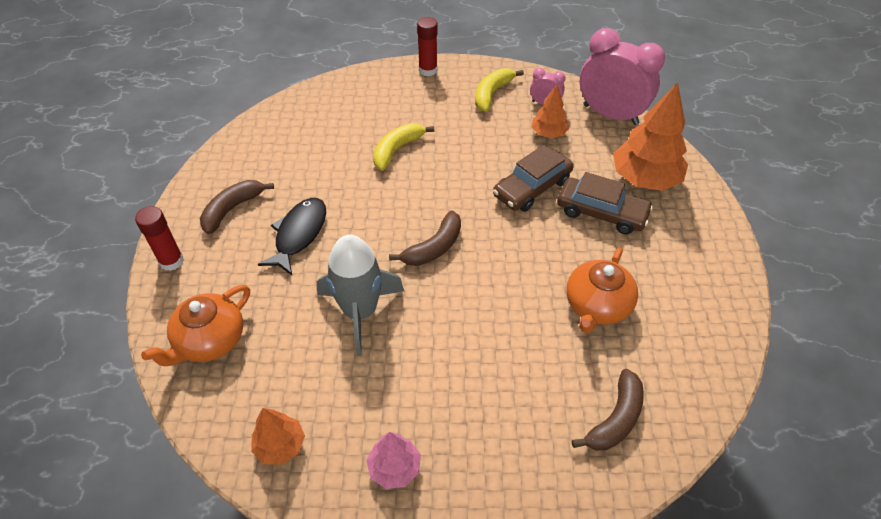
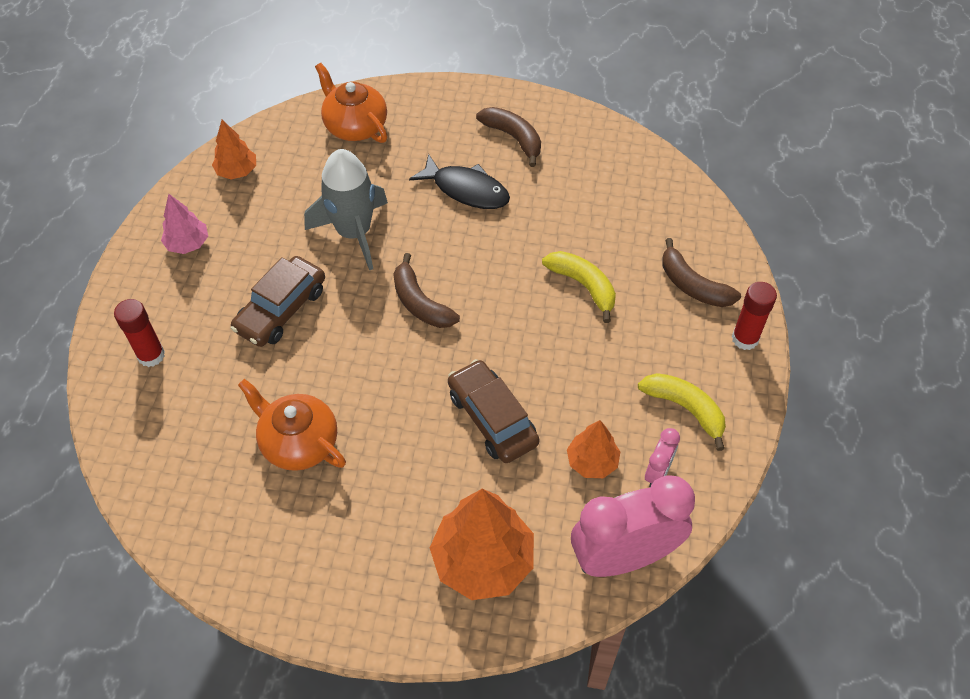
camera: 100 degrees right, 5 degrees up
(171, 261) = (454, 97): red glue stick -> red glue stick (151, 355)
(601, 213) = (433, 487): brown car -> brown car (281, 309)
(610, 114) = (623, 557): pink clock -> pink clock turned 150 degrees counterclockwise
(615, 419) = (166, 422): brown banana -> brown banana (693, 285)

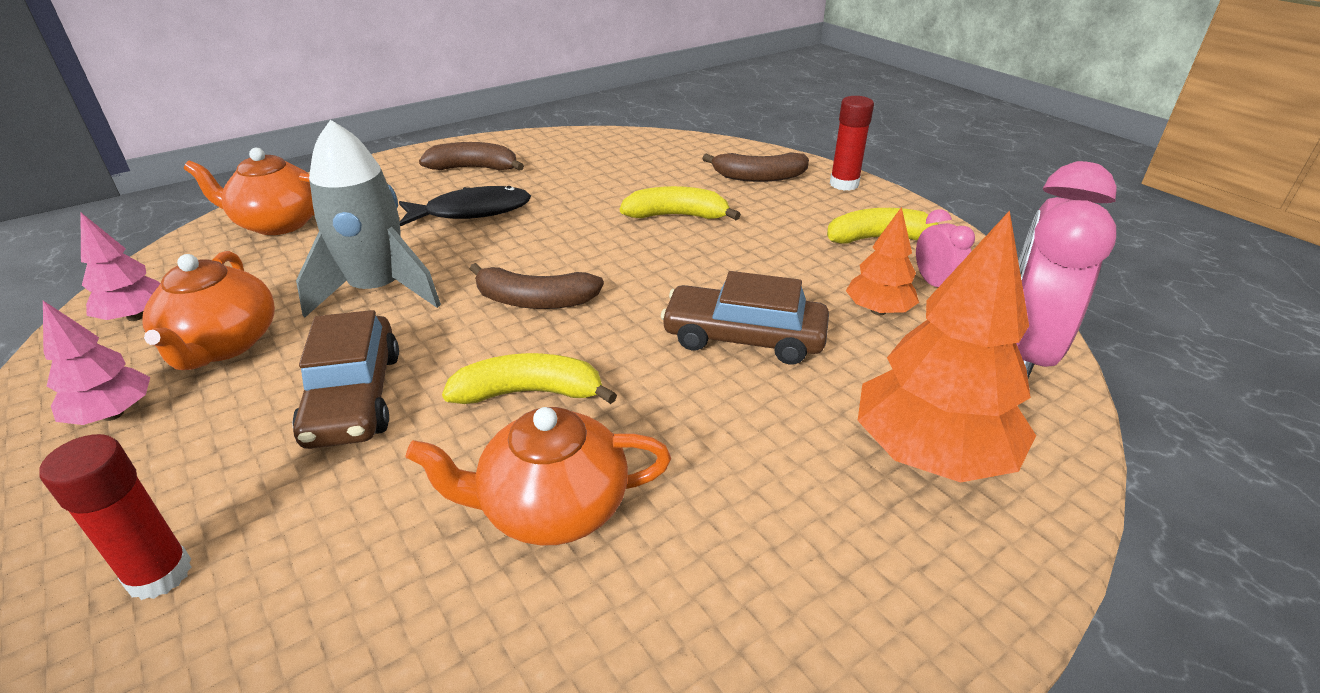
camera: 45 degrees left, 20 degrees down
(237, 171) = (136, 316): orange tree -> pink tree
(257, 225) = (223, 345): none -> orange teapot
(353, 369) = (529, 393): none -> yellow banana

